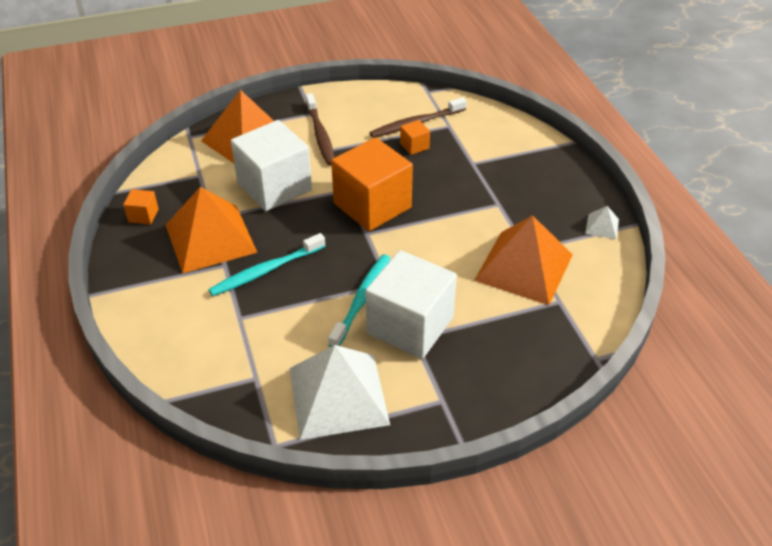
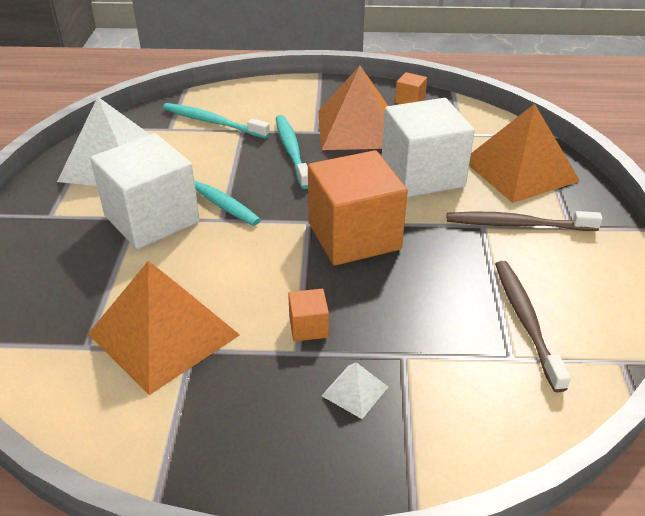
camera: 110 degrees right, 5 degrees down
(230, 347) = (212, 122): none -> turquoise toothbrush
(414, 146) = (467, 304): orange cube -> orange cube (308, 327)
(602, 226) = (178, 460): white pyramid -> white pyramid (355, 391)

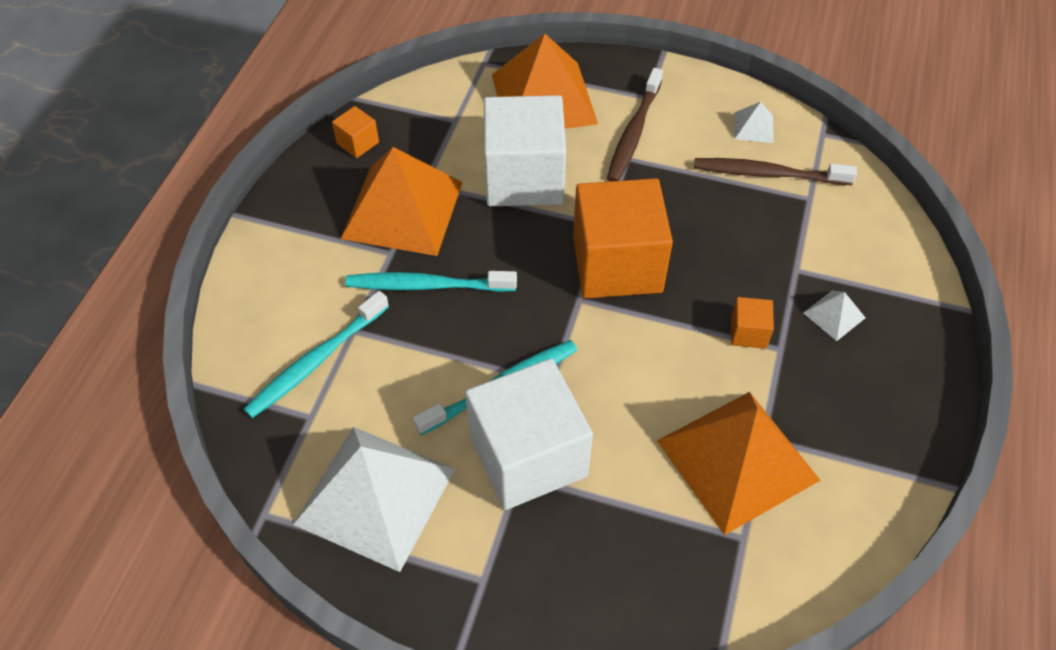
camera: 75 degrees left, 15 degrees up
(587, 303) = (753, 127): none -> white pyramid

